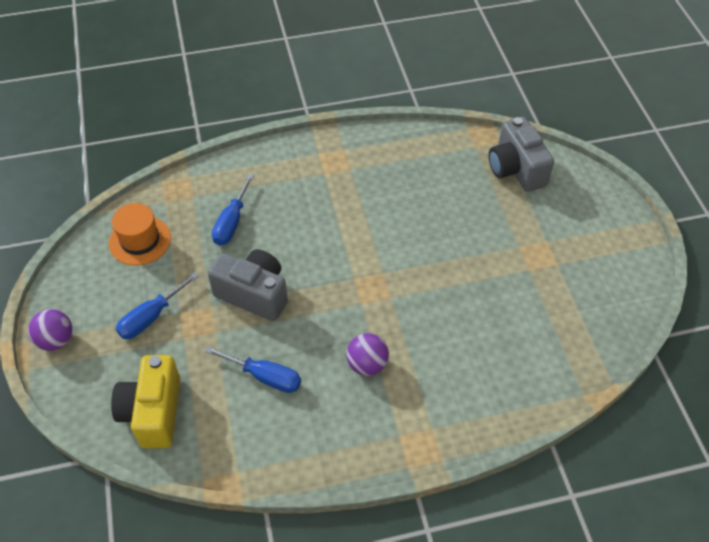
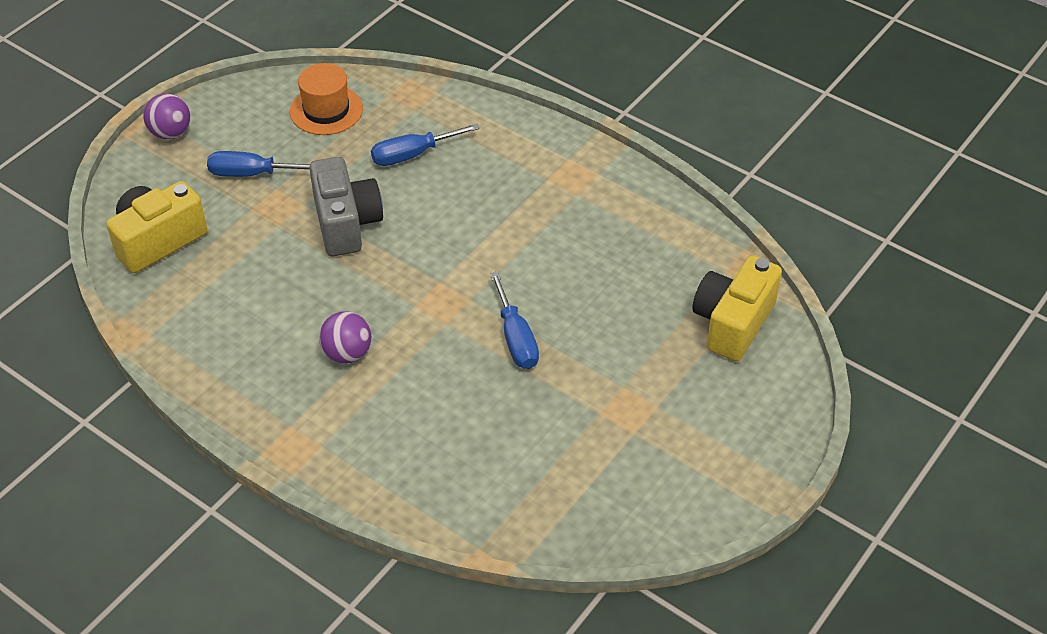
camera: 50 degrees right, 5 degrees down
(265, 377) = (263, 289): blue screwdriver -> blue screwdriver (516, 338)
(516, 169) = (733, 323): grey camera -> yellow camera

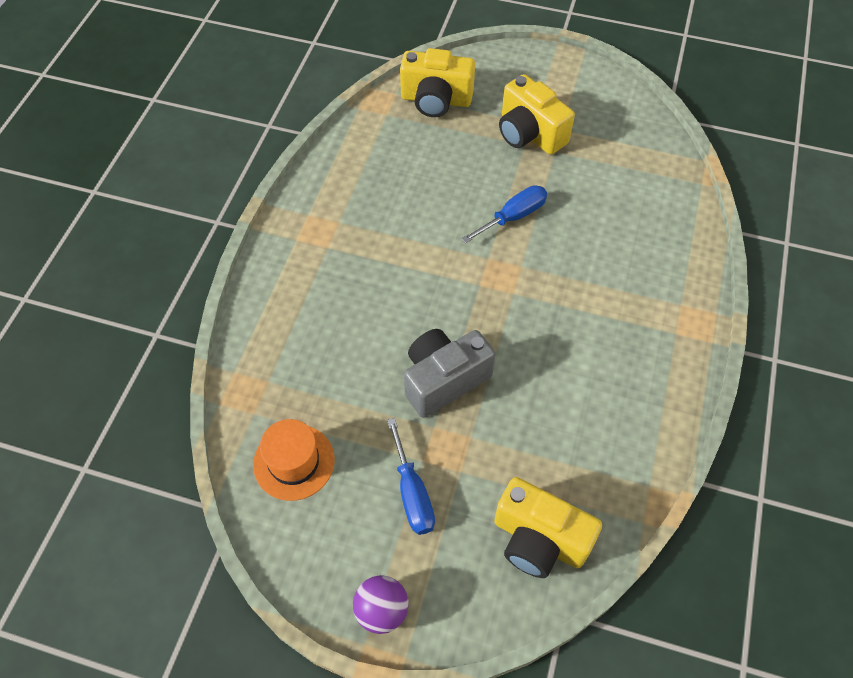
camera: 110 degrees left, 10 degrees up
(347, 353) = (587, 321): purple ball -> none
(412, 155) = (333, 359): blue screwdriver -> none
(639, 397) = (529, 133): none -> yellow camera

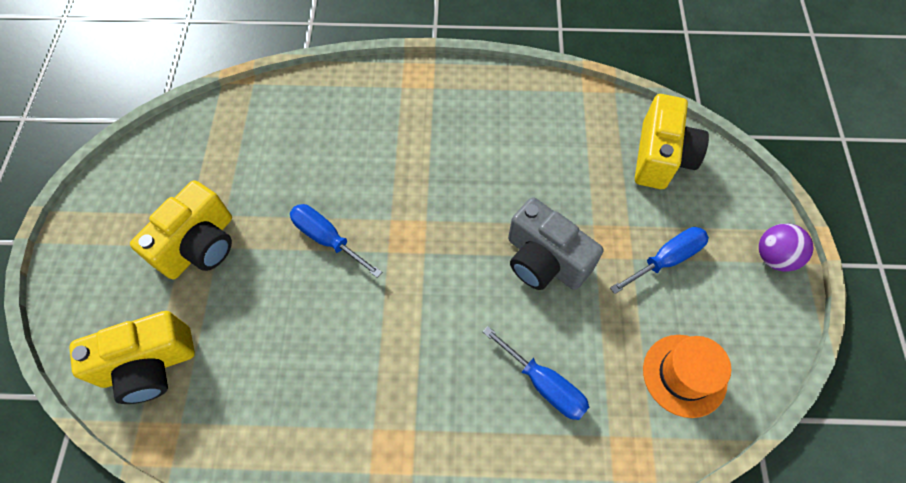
camera: 105 degrees left, 5 degrees up
(328, 345) = (544, 384): none -> blue screwdriver
(436, 100) = (149, 365): yellow camera -> yellow camera turned 75 degrees clockwise

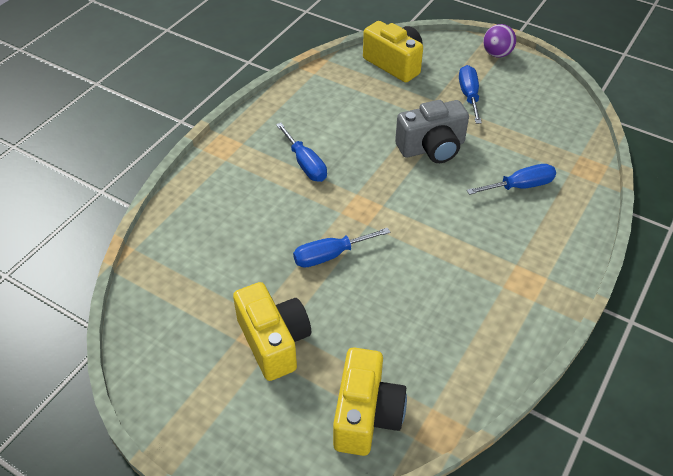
camera: 60 degrees left, 15 degrees down
(439, 154) = (305, 164): none -> blue screwdriver
(684, 375) = (549, 124): orange hat -> none

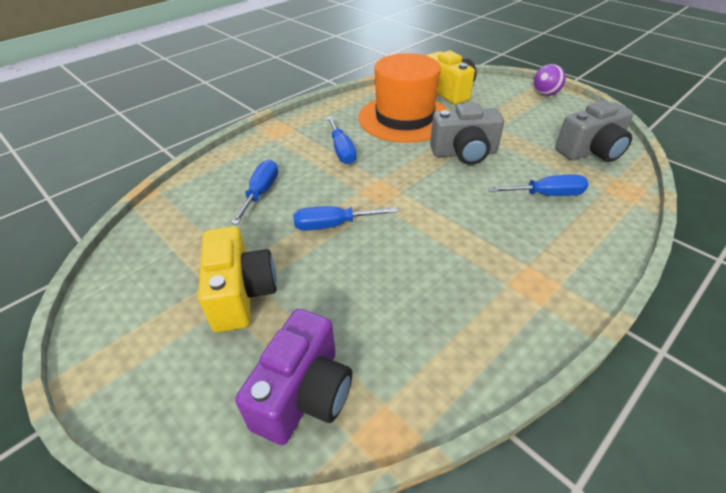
camera: 15 degrees right, 5 degrees down
(357, 109) = (404, 118): none -> orange hat
(366, 415) = (304, 394): yellow camera -> purple camera
(469, 95) = (511, 119): blue screwdriver -> blue screwdriver (261, 193)
(553, 127) = (591, 151): none -> grey camera

